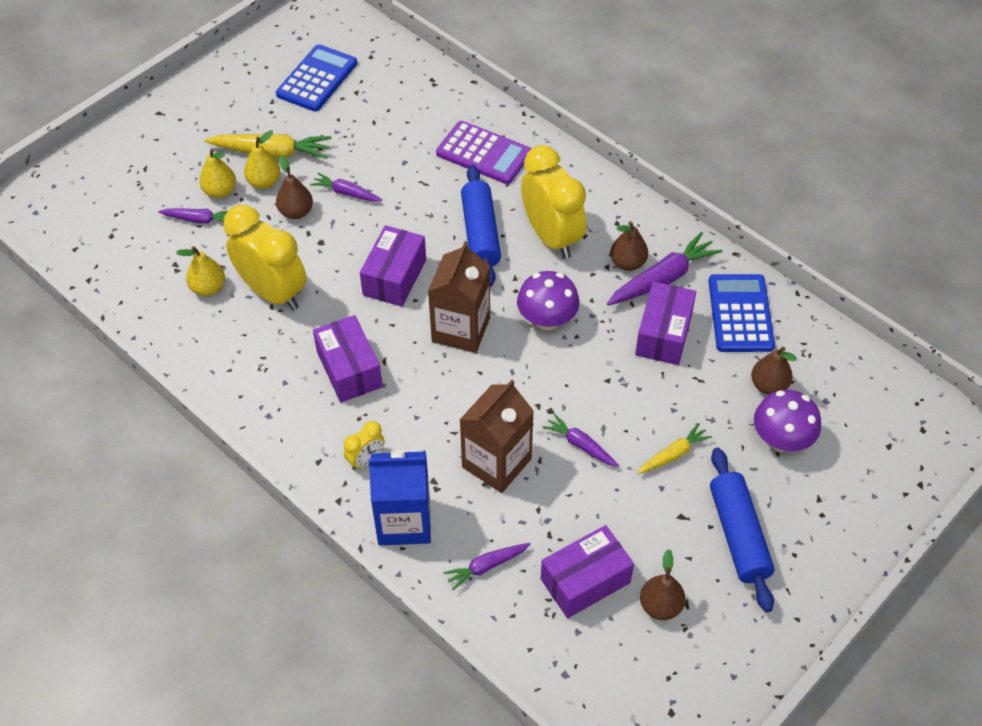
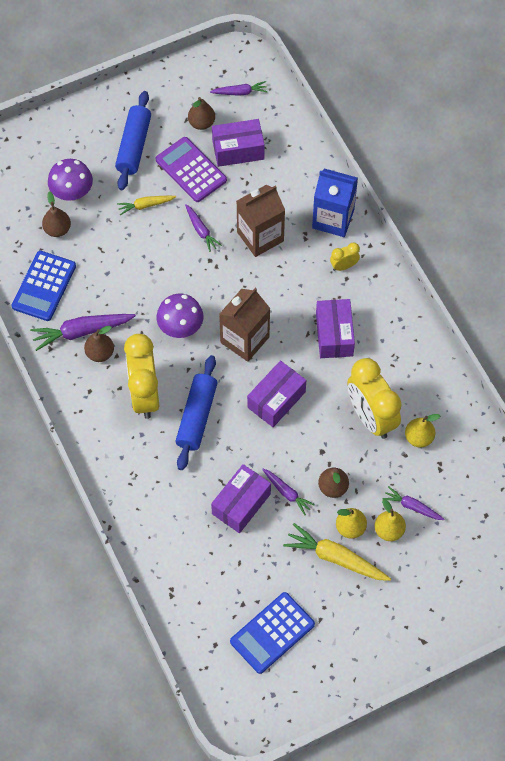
camera: 160 degrees left, 10 degrees up
(484, 153) = (161, 495): purple calculator -> purple calculator (191, 170)
(486, 566) = (293, 176): purple carrot -> purple carrot (240, 92)
(663, 334) = (105, 289): purple box -> purple box (241, 504)

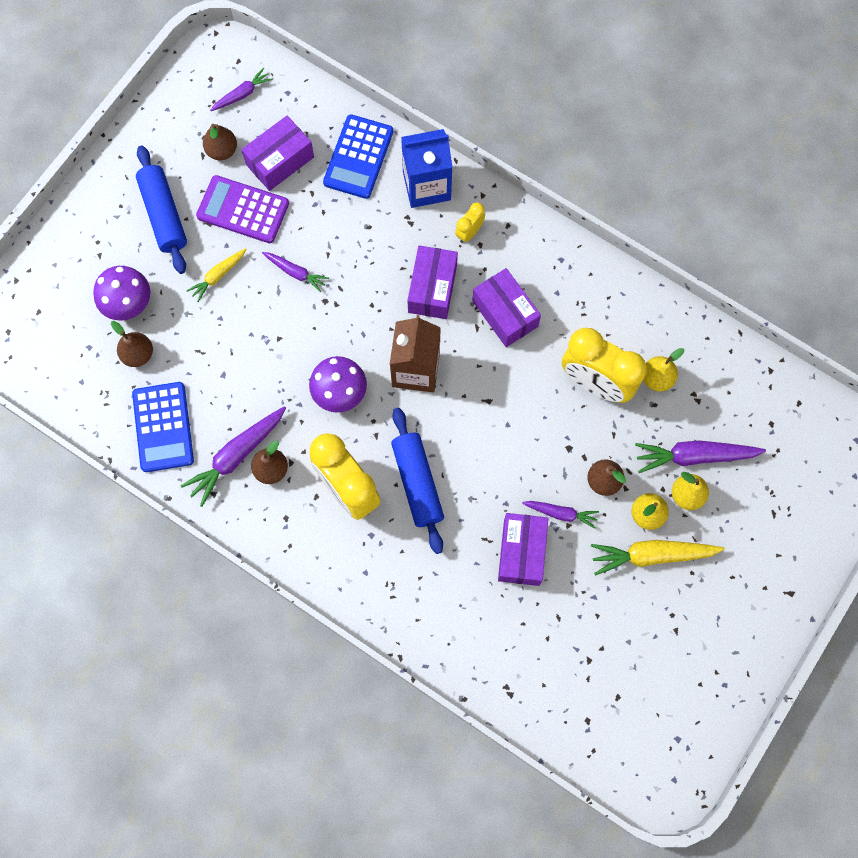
camera: 30 degrees left, 10 degrees up
(260, 236) = (362, 246): brown carton -> none
(272, 633) = (637, 673): blue calculator -> blue calculator (358, 157)
(276, 400) = (488, 418): purple box -> purple box (432, 288)
(412, 507) = (695, 456): purple carrot -> purple carrot, size x1.70

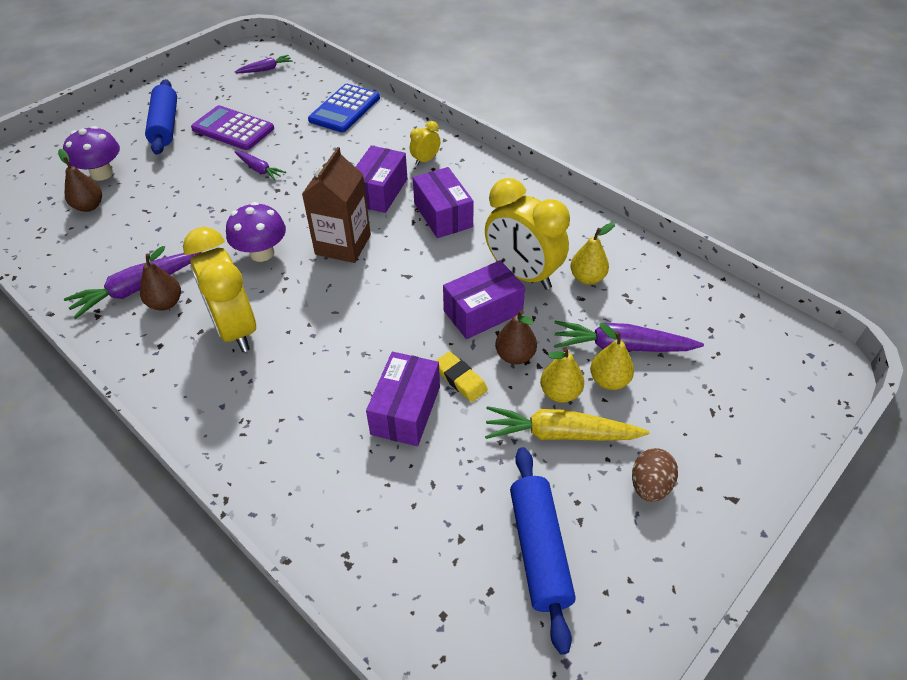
camera: 10 degrees right, 25 degrees down
(163, 427) = (80, 259): blue calculator -> none
(218, 276) = (190, 165): yellow carrot -> none
(222, 150) = (233, 96): brown pear -> none
(280, 161) = (278, 105): purple box -> purple box (483, 312)
(417, 483) = (311, 332): blue rolling pin -> blue rolling pin (539, 550)
(426, 186) = (397, 130): blue carton -> none
(560, 513) = (460, 379): purple carrot -> yellow eraser
(726, 592) = (649, 485): none -> brown egg

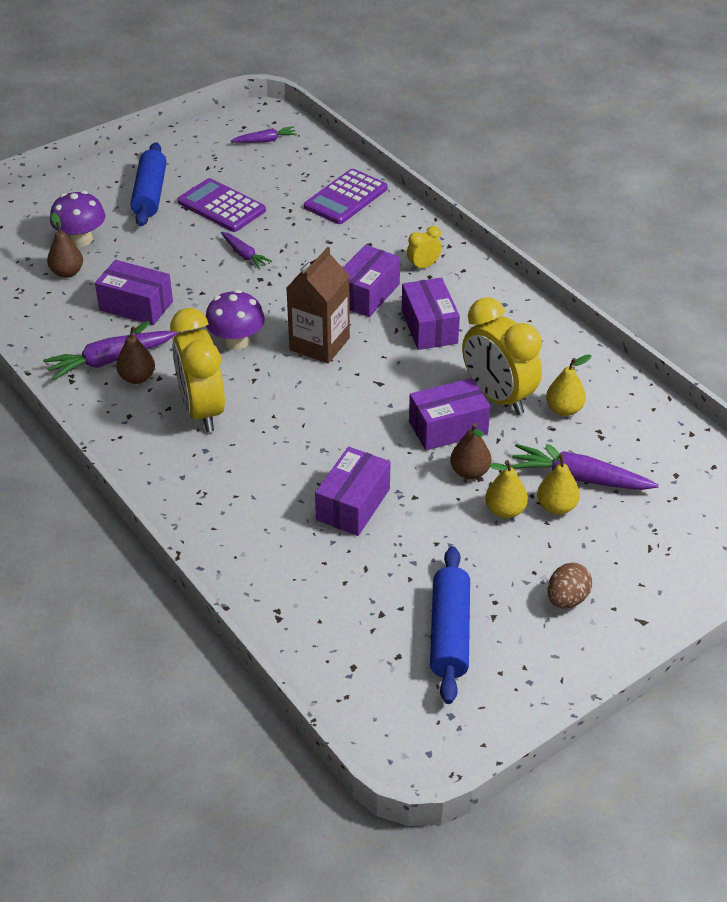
camera: 10 degrees right, 5 degrees down
(159, 230) = (136, 306): none -> purple box
(345, 109) = (346, 198): blue calculator -> purple calculator
(460, 379) = (411, 485): yellow eraser -> none
(560, 434) = (495, 545): yellow carrot -> none

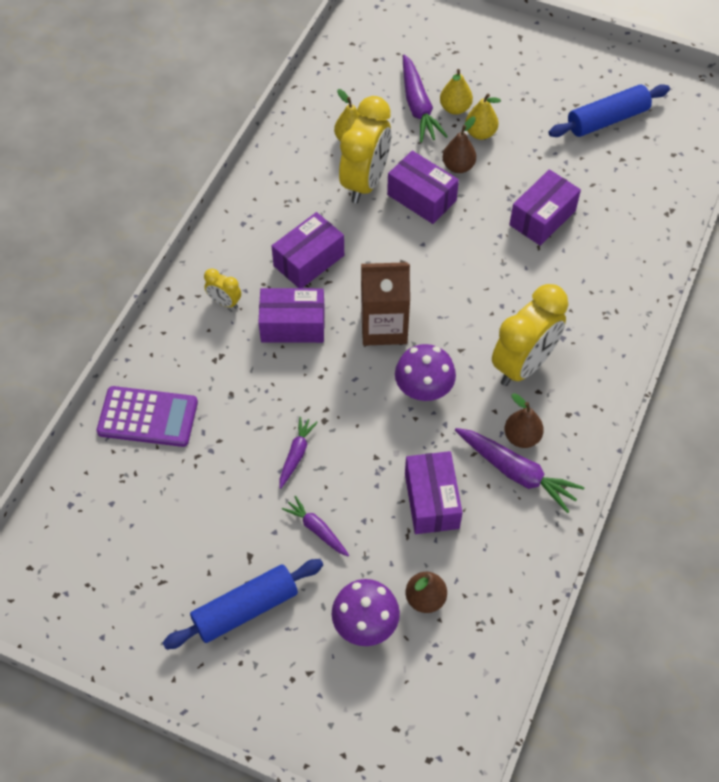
camera: 120 degrees left, 15 degrees up
(221, 206) = (228, 523): purple calculator -> none
(265, 141) = (76, 554): purple carrot -> purple carrot (317, 529)
(353, 504) = (542, 218): purple box -> purple box turned 45 degrees counterclockwise
(567, 599) = (532, 75): brown egg -> none

